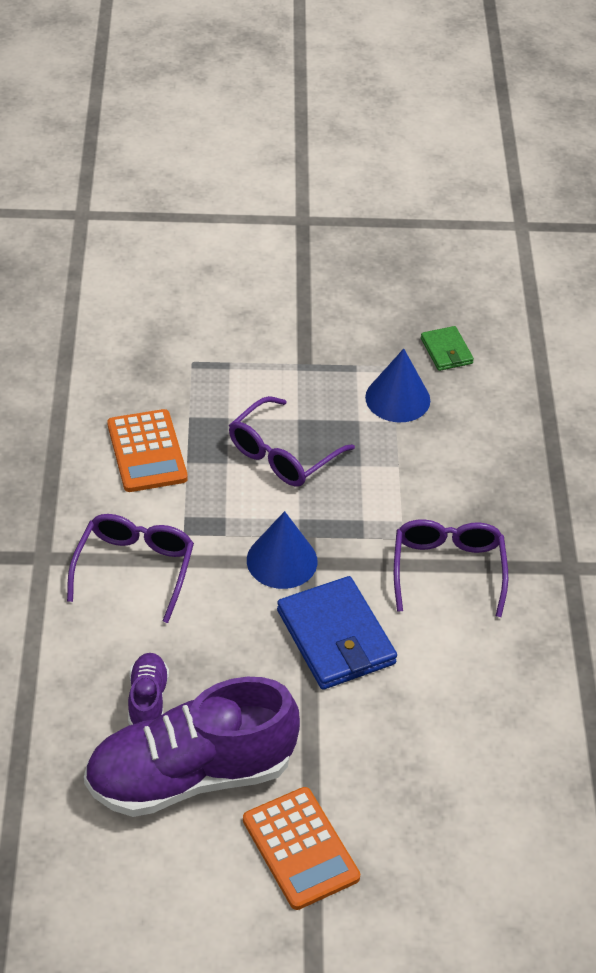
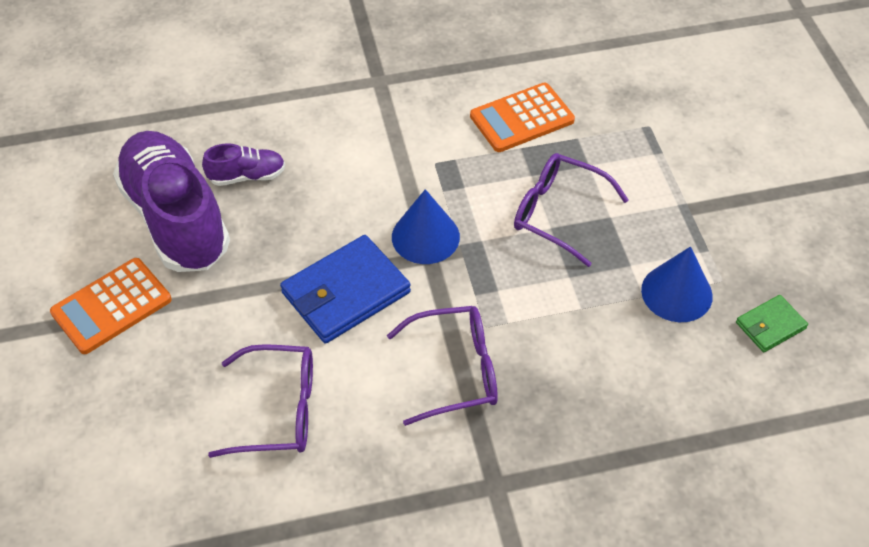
camera: 80 degrees right, 5 degrees up
(134, 569) = (384, 138): purple glasses -> purple glasses (278, 410)

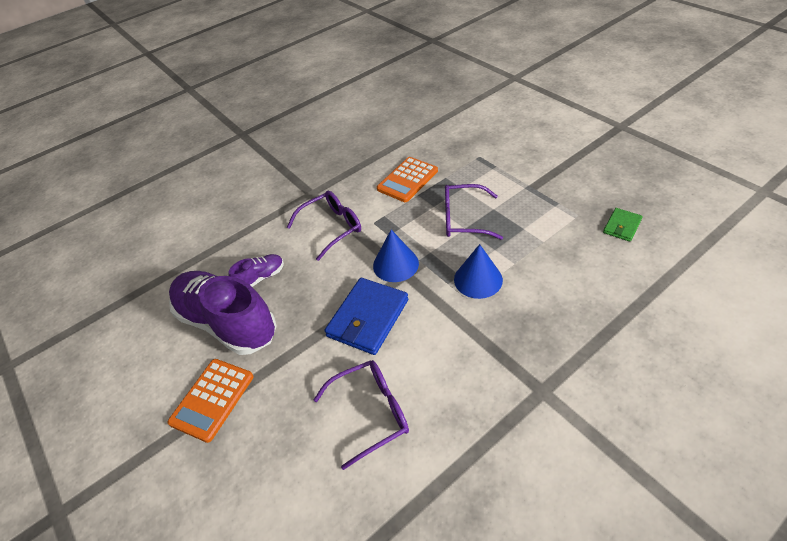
camera: 20 degrees left, 5 degrees down
(455, 371) = (467, 333): purple glasses -> purple glasses (331, 228)
(676, 293) = (559, 231): blue cone -> blue cone (478, 279)

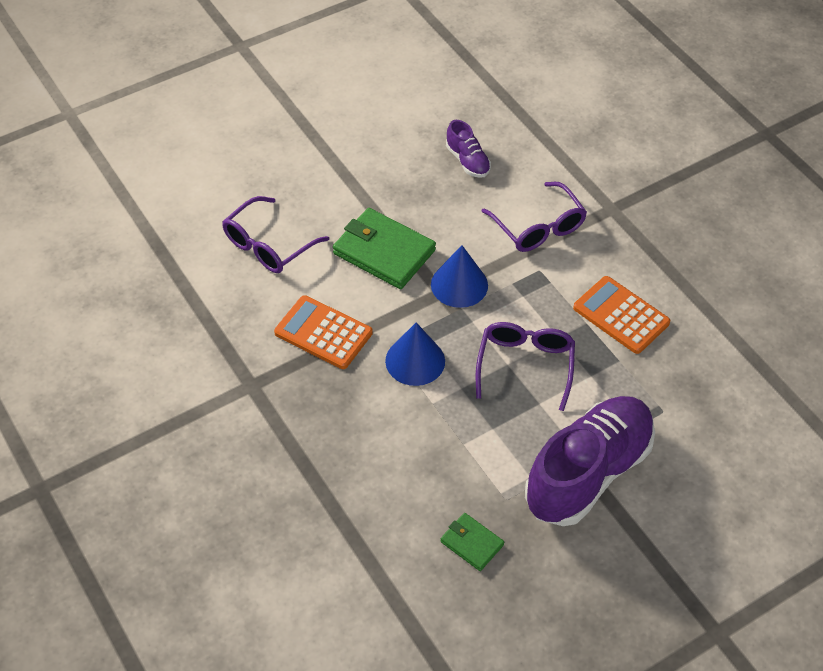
camera: 90 degrees right, 5 degrees up
(212, 399) = (318, 130): orange calculator -> orange calculator (323, 333)
(227, 323) = (408, 136): purple shoe -> purple shoe (588, 473)
(368, 318) = (384, 252): blue wallet -> green wallet
(371, 413) = (268, 245): purple glasses -> purple glasses turned 60 degrees clockwise

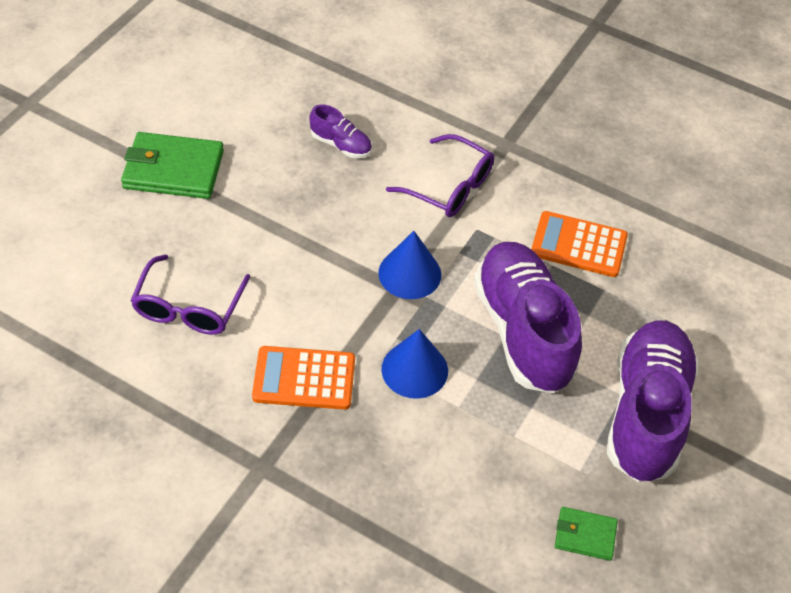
camera: 30 degrees left, 0 degrees up
(384, 252) = (314, 268): green wallet -> green wallet (173, 170)
(525, 366) = (523, 331): purple glasses -> purple shoe

